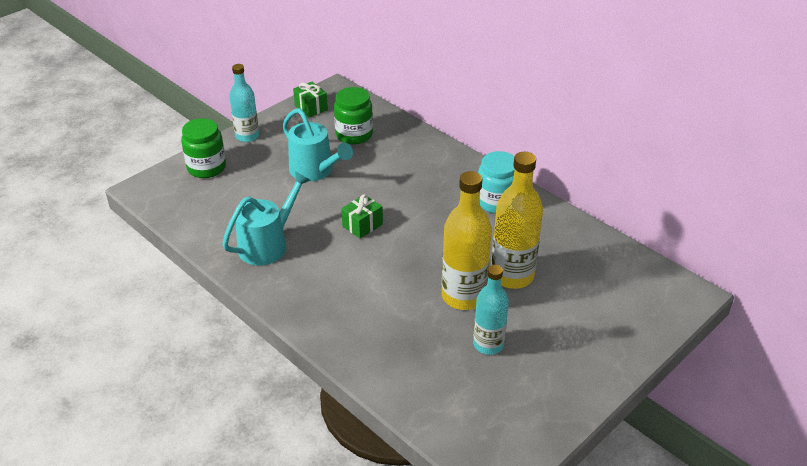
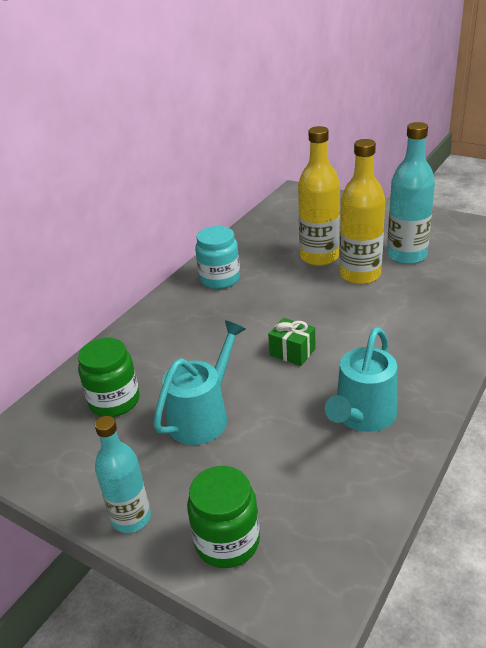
camera: 100 degrees left, 5 degrees down
(268, 244) = (362, 416): turquoise watering can -> turquoise watering can turned 90 degrees counterclockwise
(311, 108) = (46, 463): green gift -> none
(488, 344) = (406, 255): turquoise bottle -> turquoise bottle, size x1.53

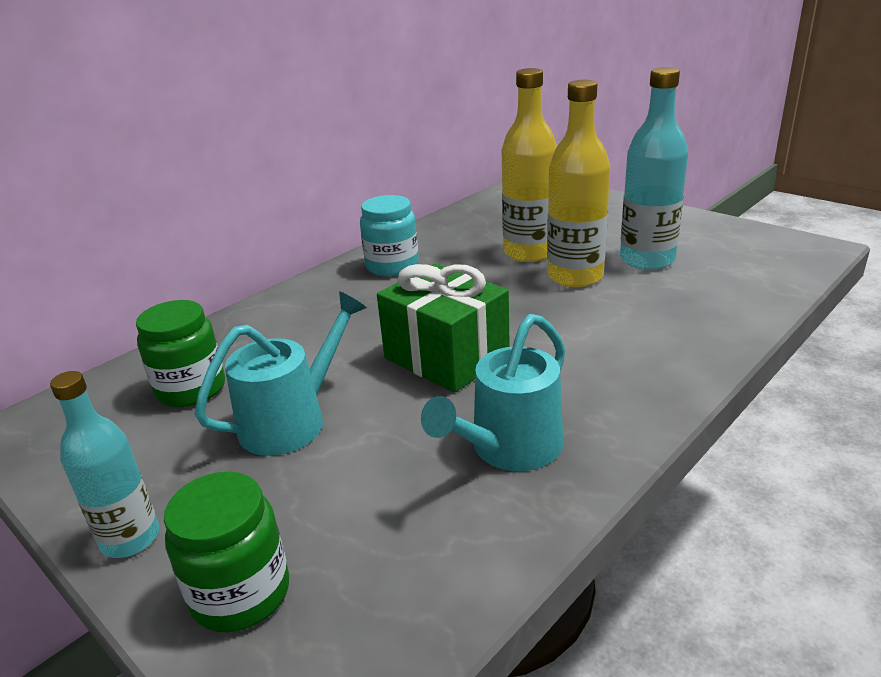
camera: 10 degrees right, 5 degrees down
(292, 352) = (446, 357): green gift -> green gift, size x1.94

